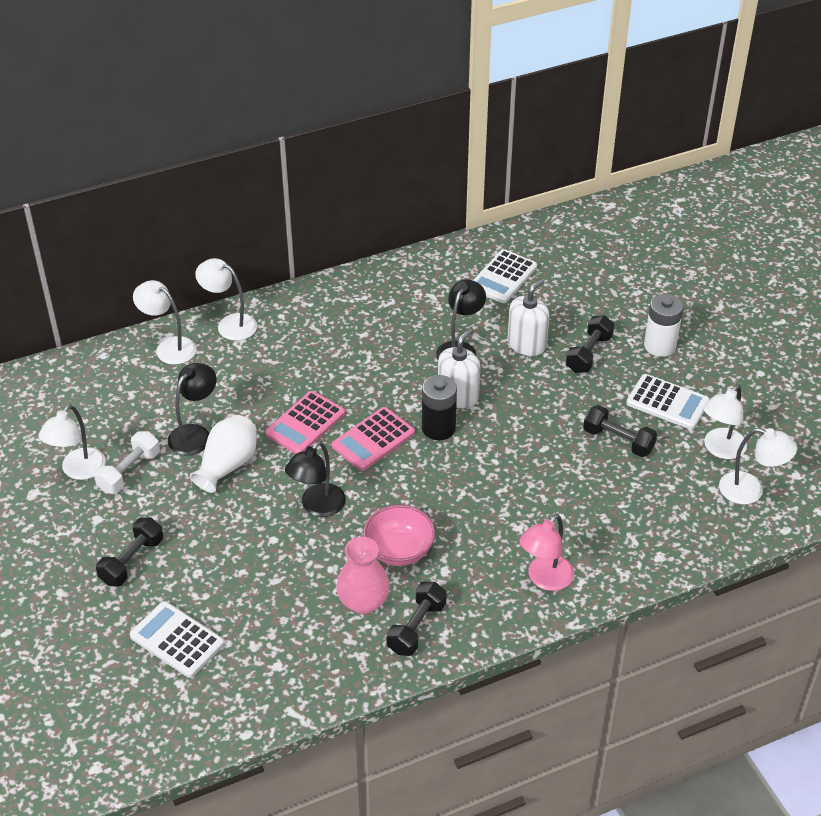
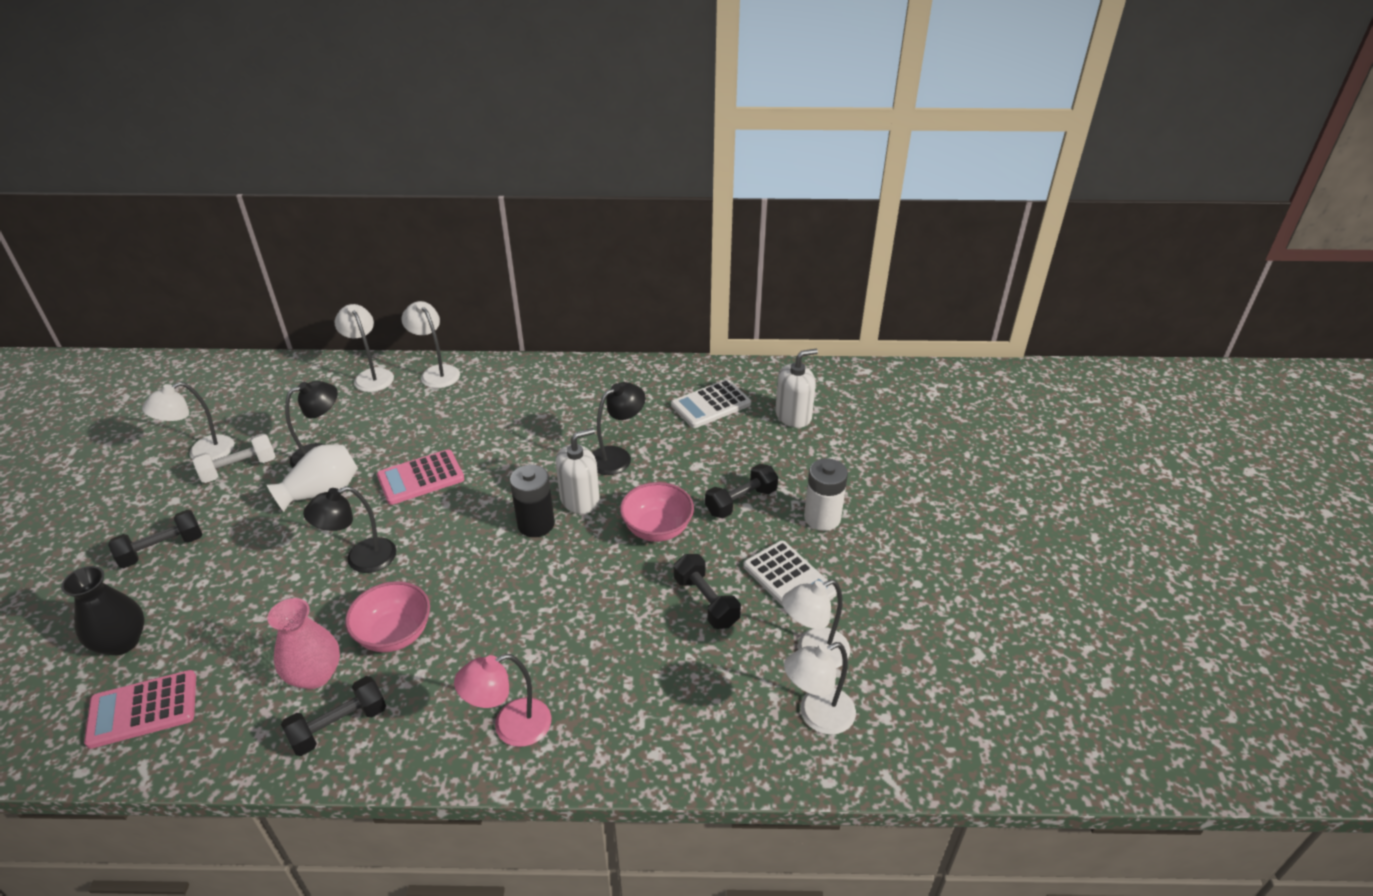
camera: 25 degrees right, 5 degrees down
(177, 640) = (122, 642): white calculator -> black vase
(373, 439) = (467, 514): pink calculator -> pink calculator (143, 709)
(527, 344) = (685, 472): white soap dispenser -> white soap dispenser (793, 416)
(539, 398) = (657, 529): none -> pink bowl
(750, 491) = (817, 716): white lamp -> white lamp turned 105 degrees clockwise

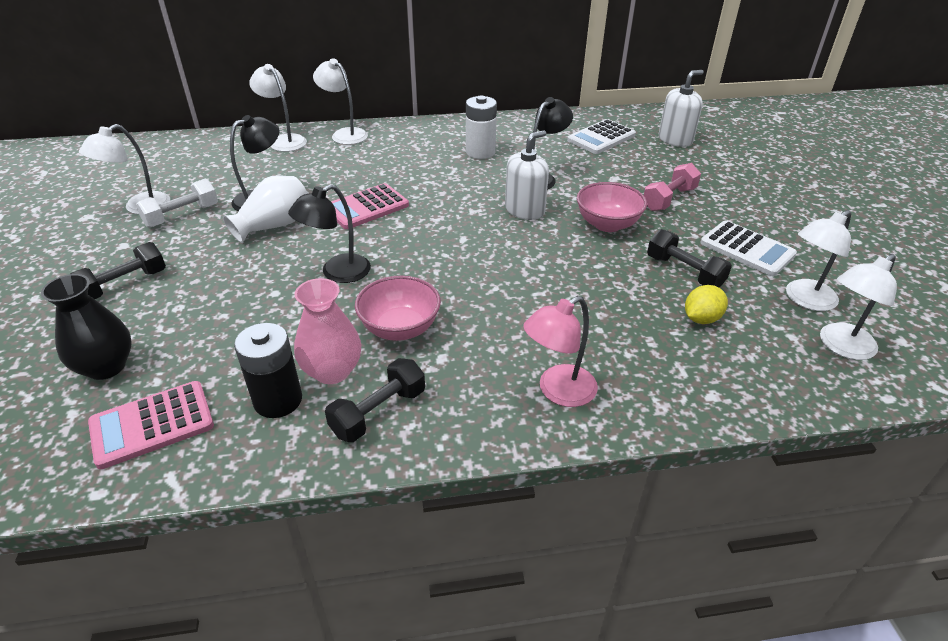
camera: 10 degrees left, 0 degrees up
(536, 524) = (494, 231): black battery -> black battery (278, 400)
(692, 662) = (701, 319): none -> yellow lemon
(741, 501) = (669, 199): black dumbbell -> pink dumbbell
(822, 518) = (745, 204): white battery -> white battery (480, 152)

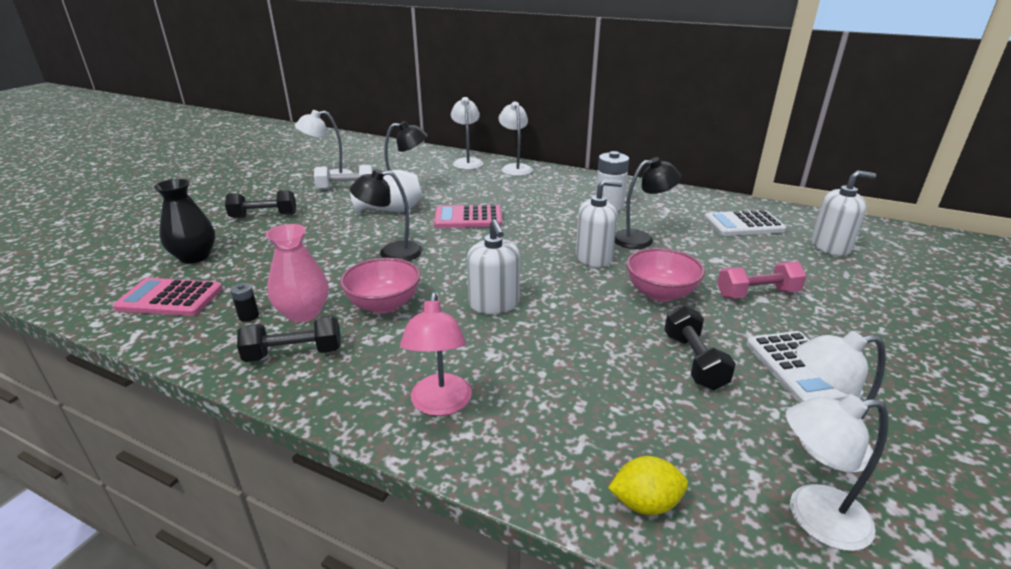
camera: 35 degrees right, 10 degrees down
(278, 400) = (249, 316): black battery -> black battery, size x0.47
(495, 286) = (494, 304): none -> white soap dispenser
(558, 391) = (440, 405): pink lamp -> pink lamp turned 90 degrees counterclockwise
(701, 319) = (660, 409): yellow lemon -> yellow lemon (645, 503)

